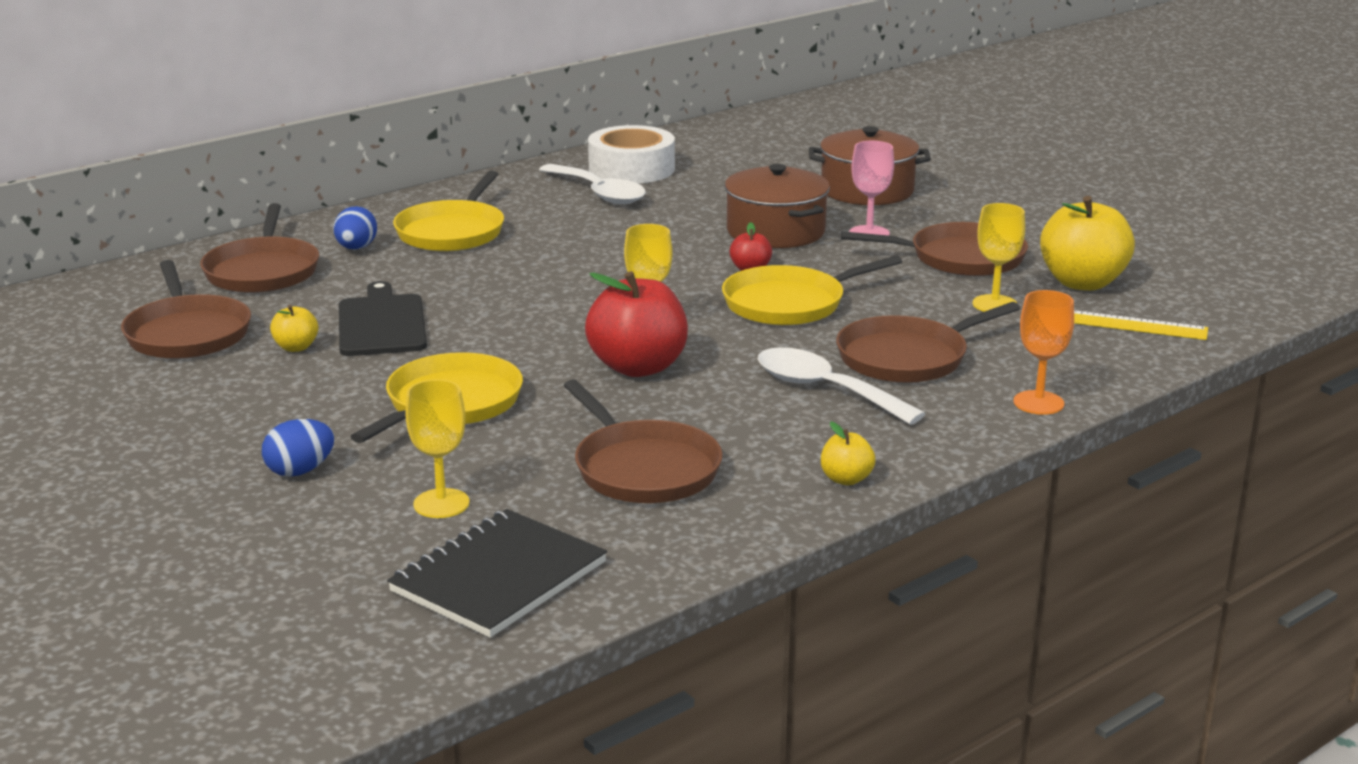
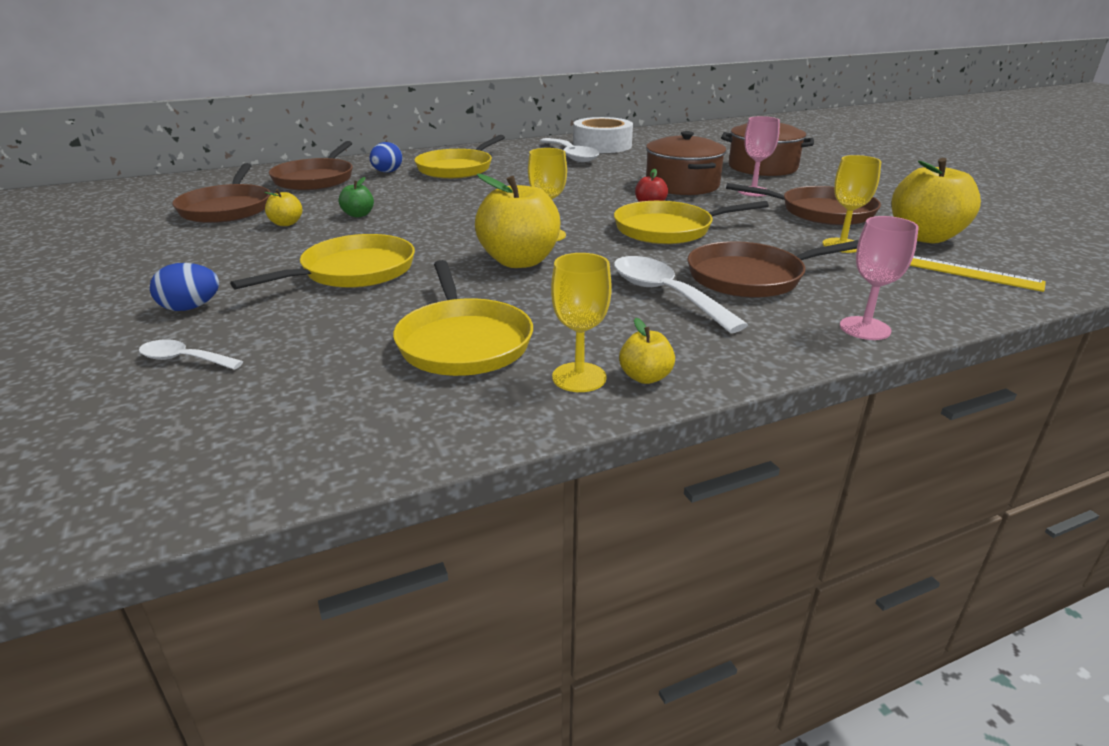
camera: 15 degrees right, 5 degrees up
(360, 525) = (184, 359): none -> white spoon
(381, 324) = (358, 215): black cutting board -> green apple
(441, 503) = (268, 349): yellow goblet -> yellow goblet (579, 377)
(499, 577) = (247, 429): black notebook -> none
(638, 367) = (519, 261): red apple -> yellow apple
(644, 469) = (463, 342): brown pan -> yellow pan
(1038, 403) = (865, 328): orange goblet -> pink goblet

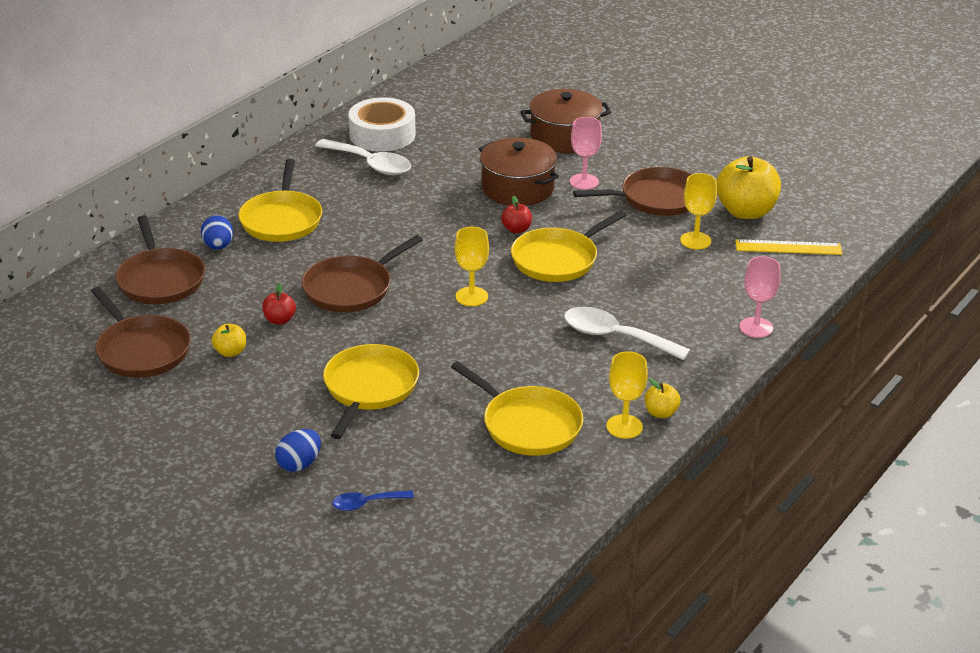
camera: 30 degrees left, 5 degrees up
(184, 359) = (366, 504): white spoon -> blue spoon
(358, 215) = (279, 320): green apple -> red apple
(519, 261) = (482, 335): yellow apple -> none
(750, 277) = (657, 299): brown pan -> brown pan (351, 288)

